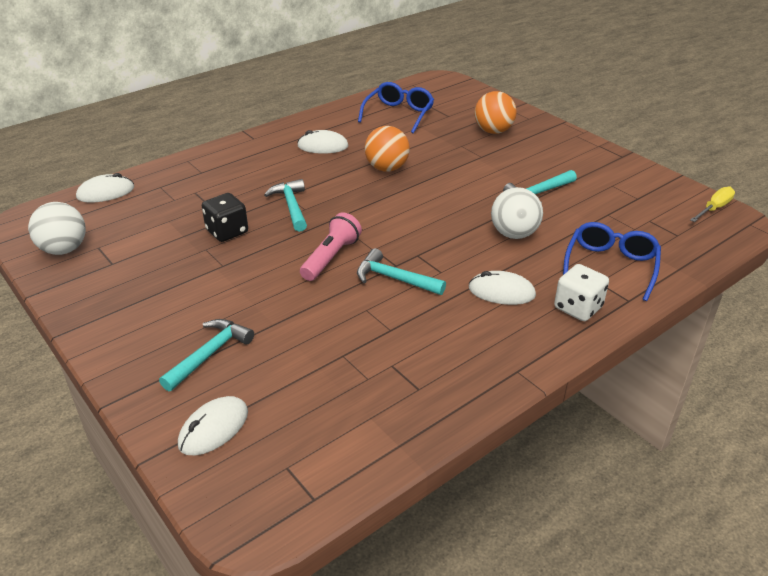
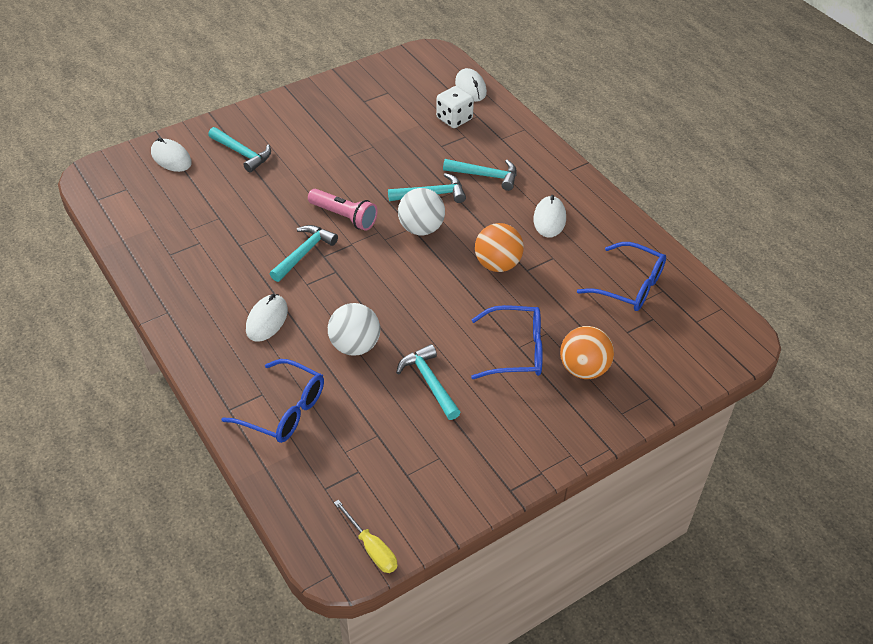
camera: 95 degrees right, 10 degrees up
(64, 249) = (388, 77): white ball -> white ball (421, 228)
(227, 231) = (396, 157): black dice -> none
(261, 178) = (485, 176): none -> turquoise hammer
(486, 157) = (516, 351): none -> blue glasses
(578, 308) = (229, 368): white dice -> white dice (454, 119)

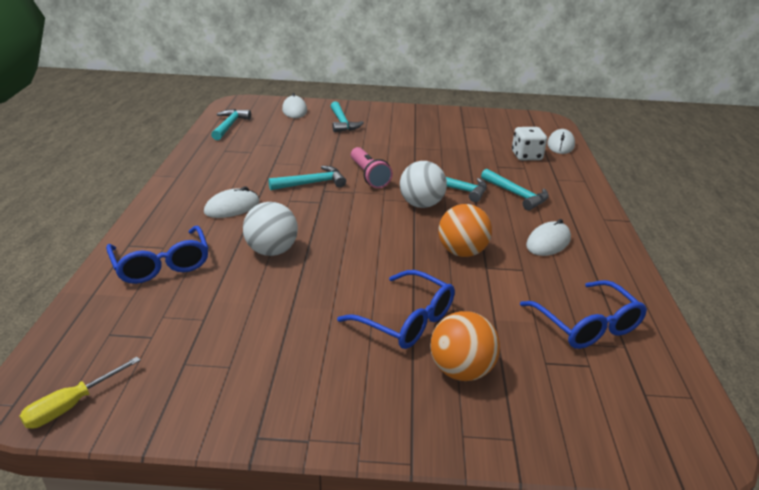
camera: 35 degrees right, 15 degrees down
(371, 548) = (71, 405): yellow screwdriver -> yellow screwdriver turned 45 degrees clockwise
(429, 382) = (298, 304): turquoise hammer -> turquoise hammer (229, 126)

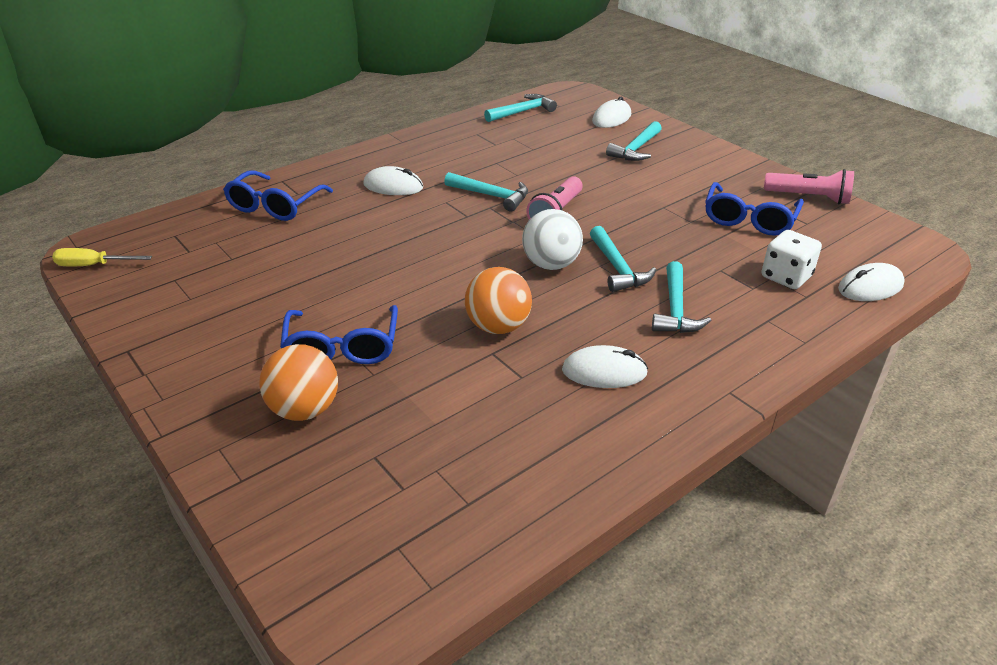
camera: 50 degrees right, 5 degrees up
(272, 251) = (356, 236): white ball -> none
(466, 115) = (809, 197): none -> pink flashlight
(587, 325) = (473, 461): blue glasses -> blue glasses (749, 220)

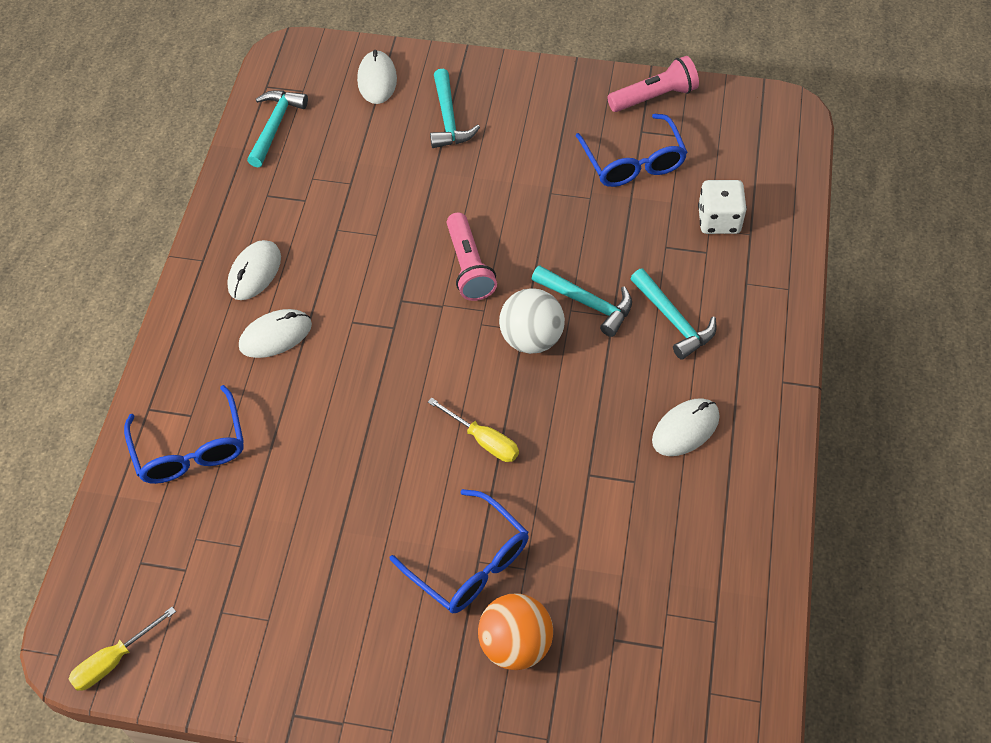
camera: 40 degrees left, 20 degrees up
(445, 294) = (483, 440): none -> yellow screwdriver
(491, 196) = (386, 283): turquoise hammer -> none
(498, 326) = (564, 443): orange ball -> none
(870, 287) = (784, 189): white mouse -> white mouse (255, 272)

